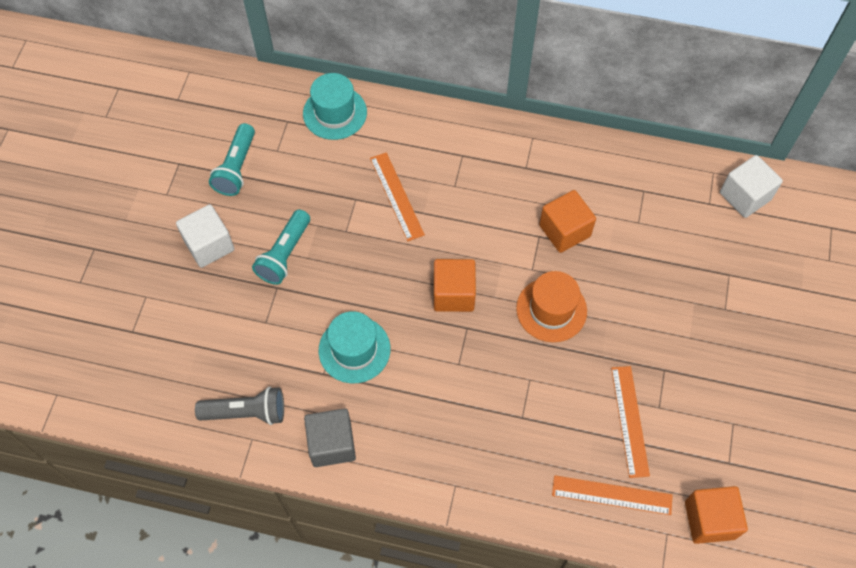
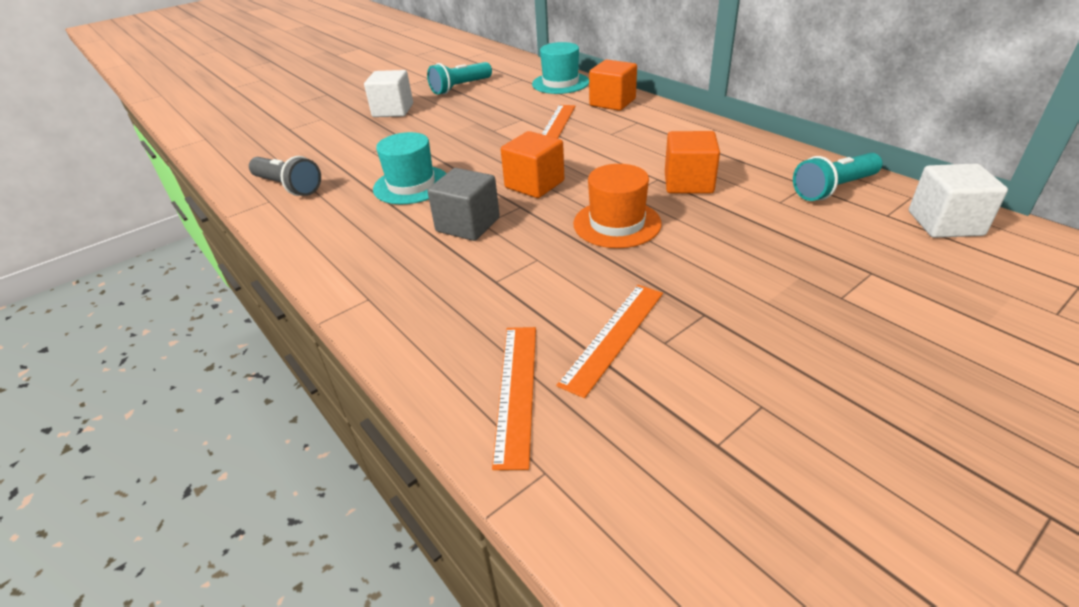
camera: 40 degrees right, 25 degrees down
(284, 254) = (434, 127): turquoise flashlight -> turquoise flashlight (833, 189)
(332, 444) = (314, 227): grey cube -> grey cube (468, 225)
(612, 495) = (516, 391): orange ruler -> orange ruler turned 45 degrees clockwise
(709, 520) = (624, 494): orange cube -> orange cube (612, 102)

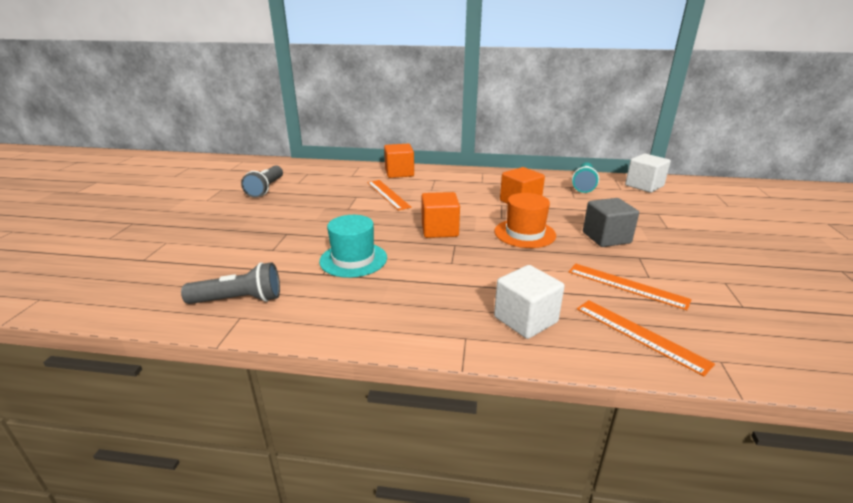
camera: 45 degrees left, 10 degrees down
(393, 110) = (233, 218): white cube -> white cube (525, 319)
(460, 87) = (266, 189): turquoise flashlight -> grey flashlight
(468, 225) = (443, 267): grey cube -> grey cube (606, 237)
(560, 83) = (342, 170): turquoise hat -> none
(613, 336) = (626, 285): orange ruler -> orange ruler turned 45 degrees counterclockwise

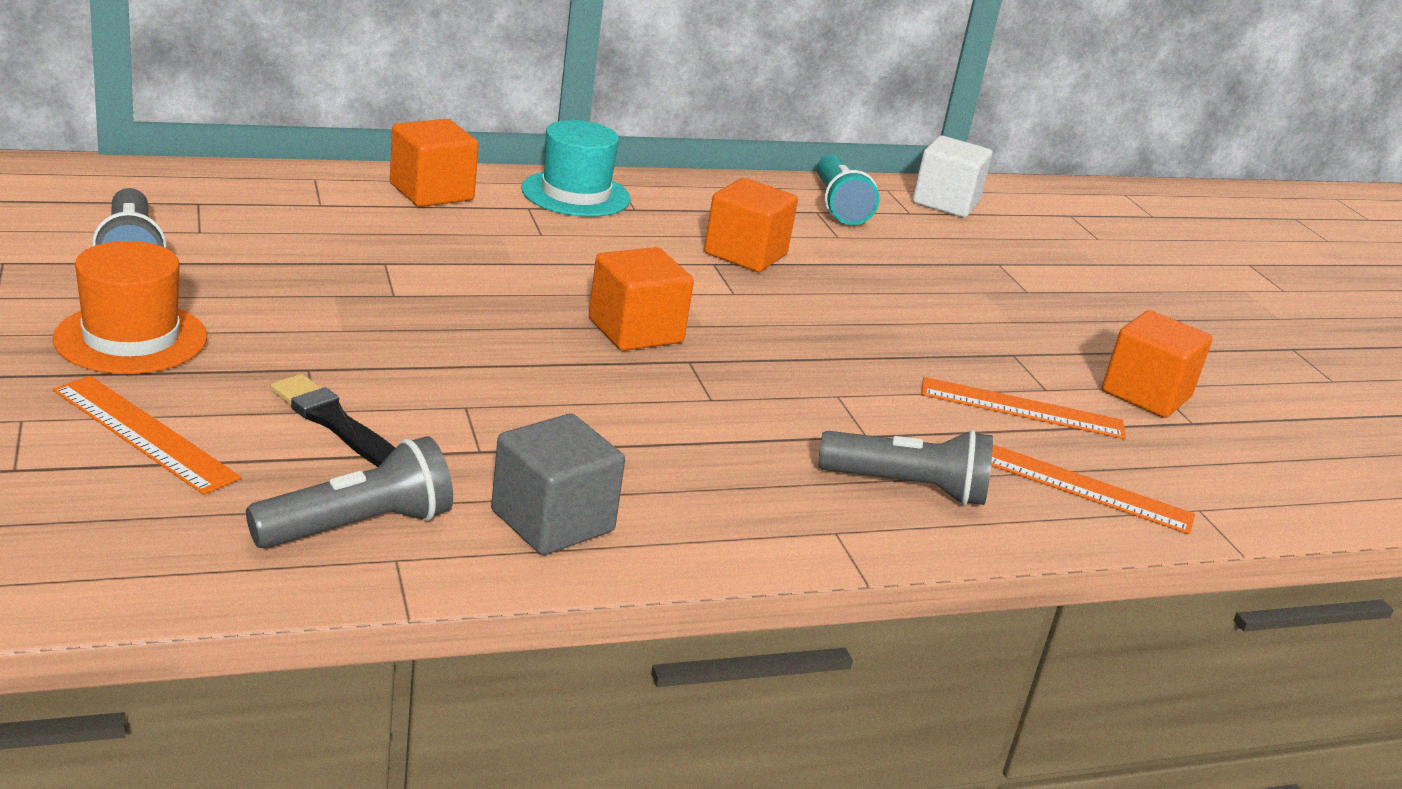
camera: 30 degrees left, 0 degrees up
(274, 255) = (335, 423): none -> black brush
(353, 259) = (516, 413): turquoise hat -> turquoise hat (576, 194)
(388, 194) = (454, 252): orange ruler -> orange ruler (144, 434)
(524, 233) = (800, 324): orange hat -> orange hat (131, 338)
(525, 319) = (907, 487): white cube -> grey flashlight
(606, 237) = (943, 321): grey cube -> grey cube (552, 521)
(716, 286) = (1146, 394): none -> orange cube

